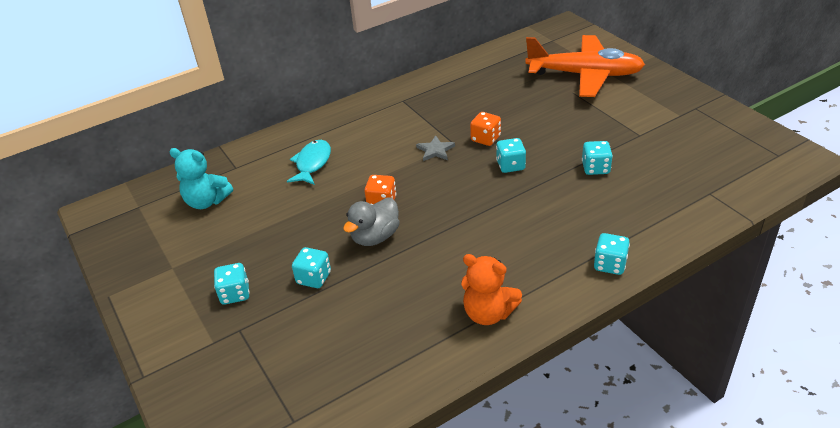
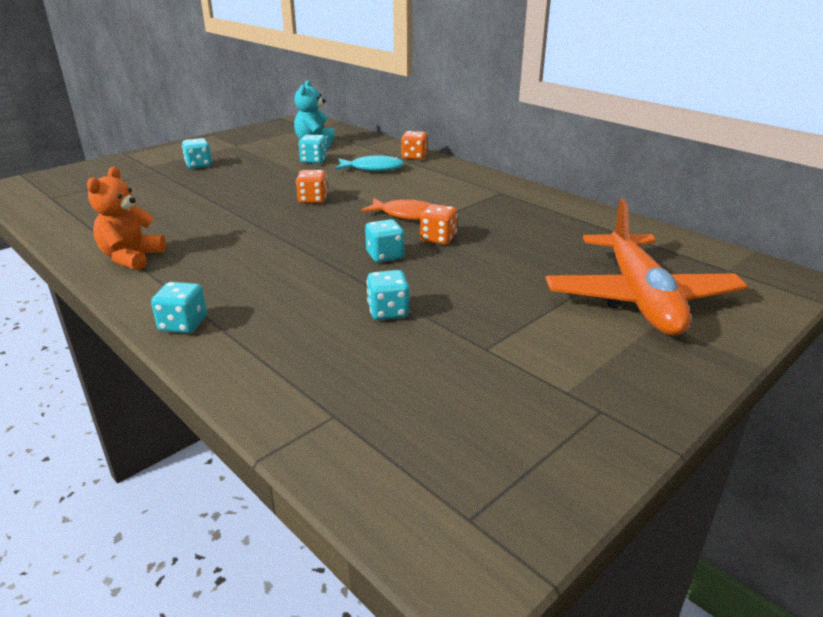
camera: 75 degrees right, 10 degrees down
(290, 137) = (414, 157): none -> orange dice
(314, 278) = (209, 186): turquoise dice -> turquoise dice (314, 161)
(375, 237) = (260, 202): grey duck -> none
(435, 150) = (407, 215): grey star -> orange fish

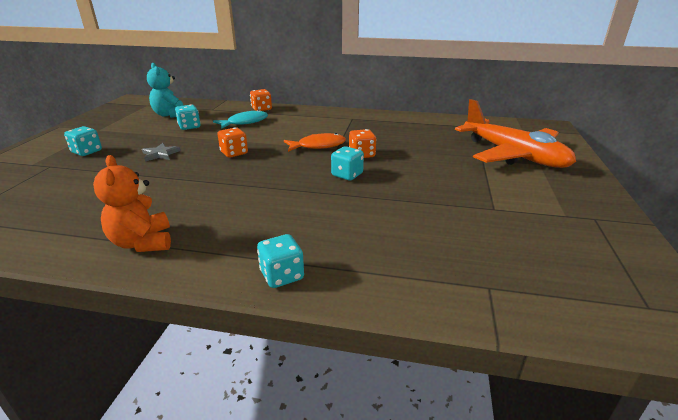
camera: 35 degrees left, 0 degrees up
(250, 183) = (160, 154): none -> grey star
(388, 311) = (408, 208): turquoise dice -> none

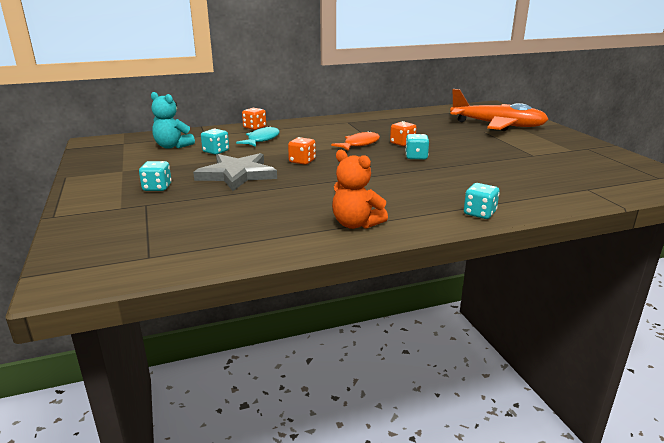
camera: 30 degrees left, 5 degrees down
(160, 154) = (237, 174): grey star -> grey star, size x2.17

